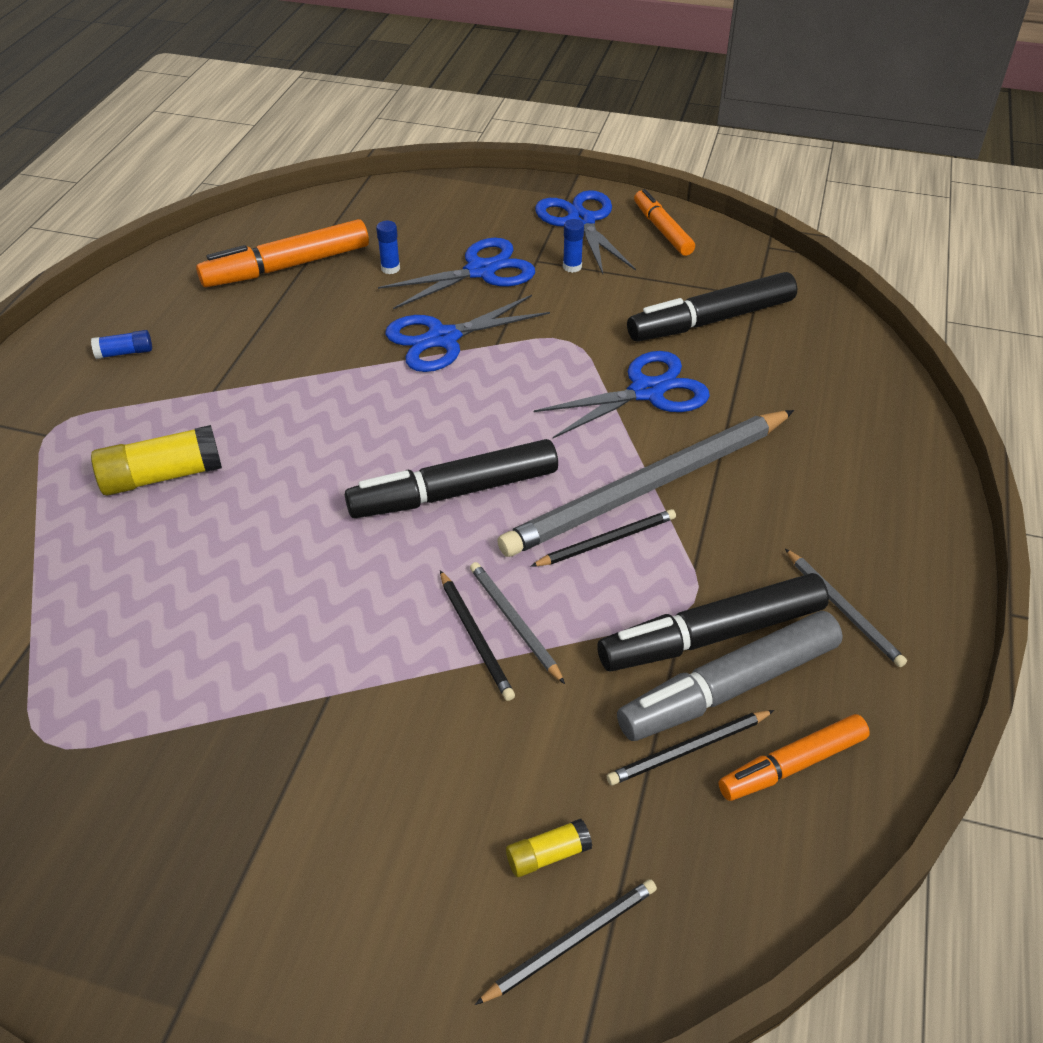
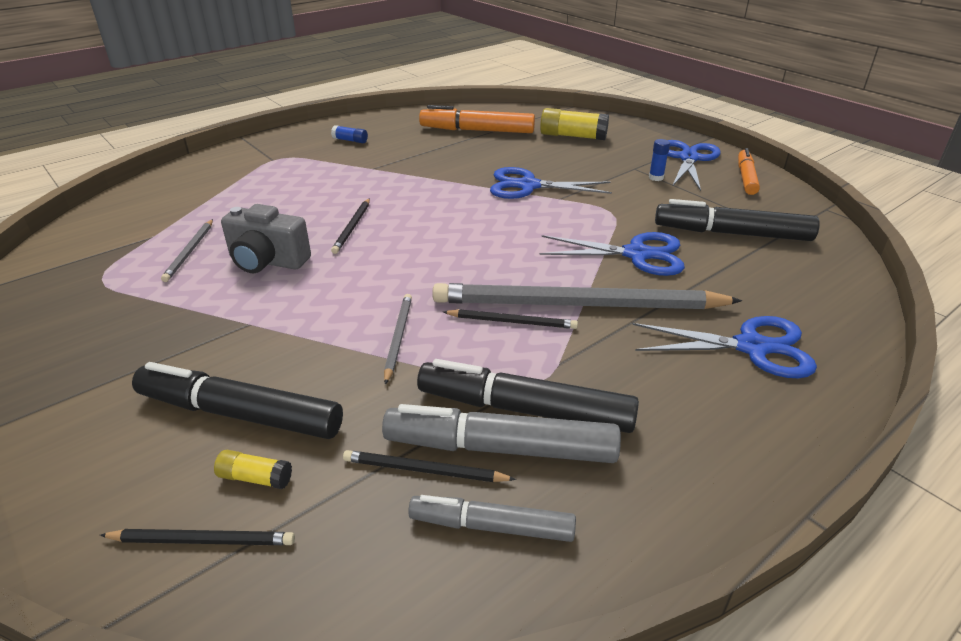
camera: 35 degrees right, 10 degrees down
(162, 476) = (300, 194): yellow glue stick -> yellow glue stick (573, 136)
(245, 601) = (267, 261): none -> grey camera
(390, 268) = (535, 147): blue glue stick -> none
(455, 492) = (445, 258): black marker -> black marker (241, 414)
(475, 637) = (365, 334): black pencil -> black pencil (352, 227)
(480, 271) = (590, 163): blue scissors -> blue scissors (751, 347)
(793, 764) = (492, 527): orange marker -> grey marker
(843, 610) = (654, 445): grey pencil -> grey pencil (190, 252)

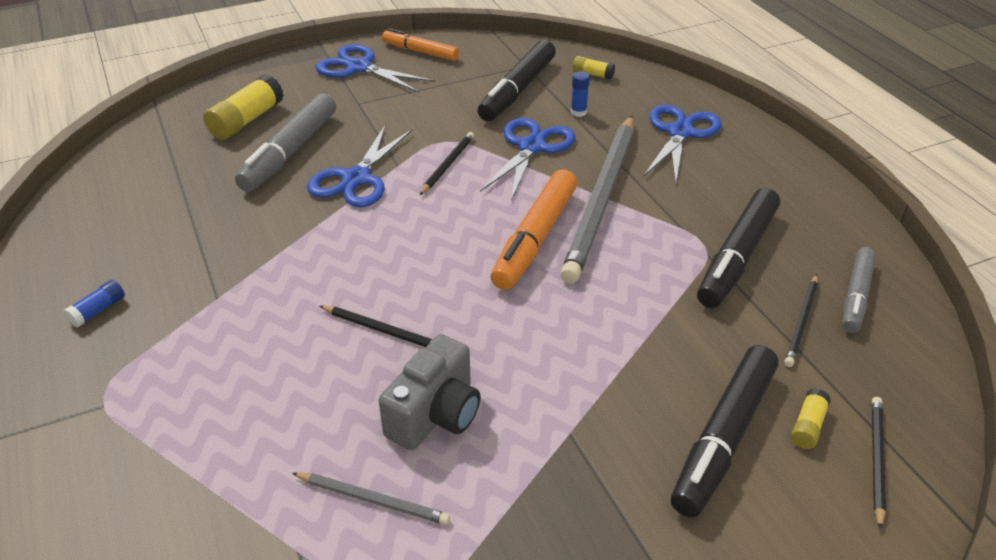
camera: 75 degrees left, 5 degrees up
(398, 338) = (625, 317): grey pencil -> none
(478, 131) = (167, 186): orange marker -> orange marker (535, 238)
(501, 448) = (780, 277): grey marker -> grey marker (290, 152)
(512, 322) = (617, 241): black pencil -> black pencil (448, 165)
(656, 177) = (389, 97): blue glue stick -> blue glue stick (578, 112)
(816, 273) = (593, 74): none -> yellow glue stick

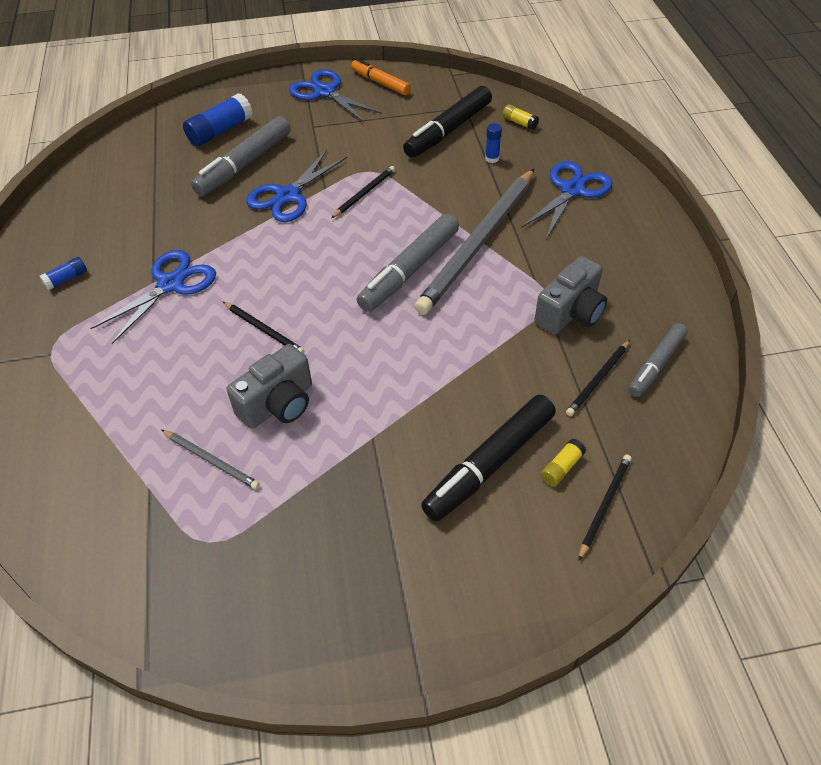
camera: 15 degrees right, 10 degrees up
(246, 120) = (220, 131): yellow glue stick -> blue glue stick
(531, 147) = (439, 187): blue scissors -> blue scissors (170, 284)
(535, 238) = (410, 270): orange marker -> grey marker
(737, 257) = (570, 313): black marker -> grey camera

